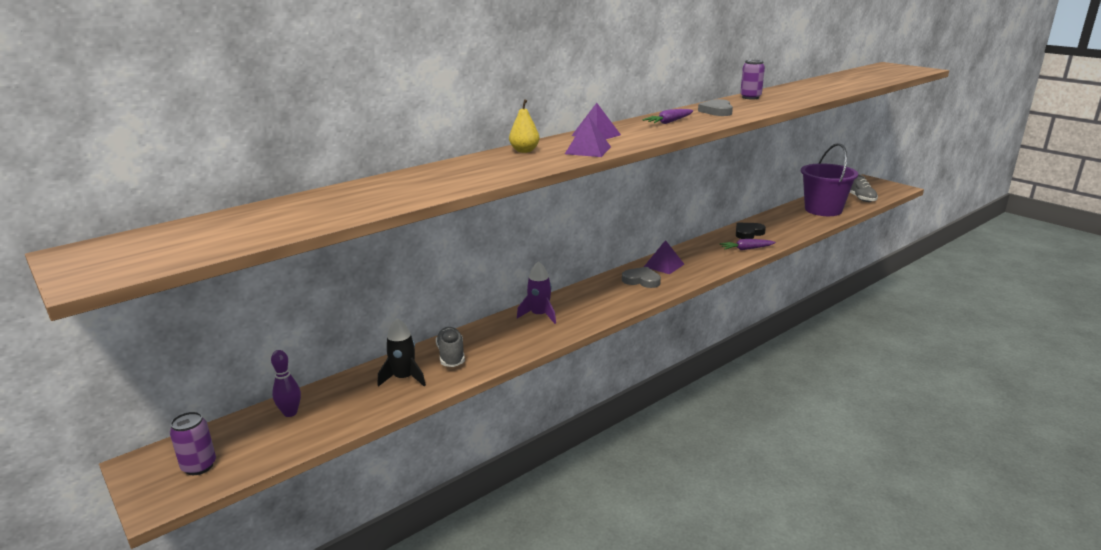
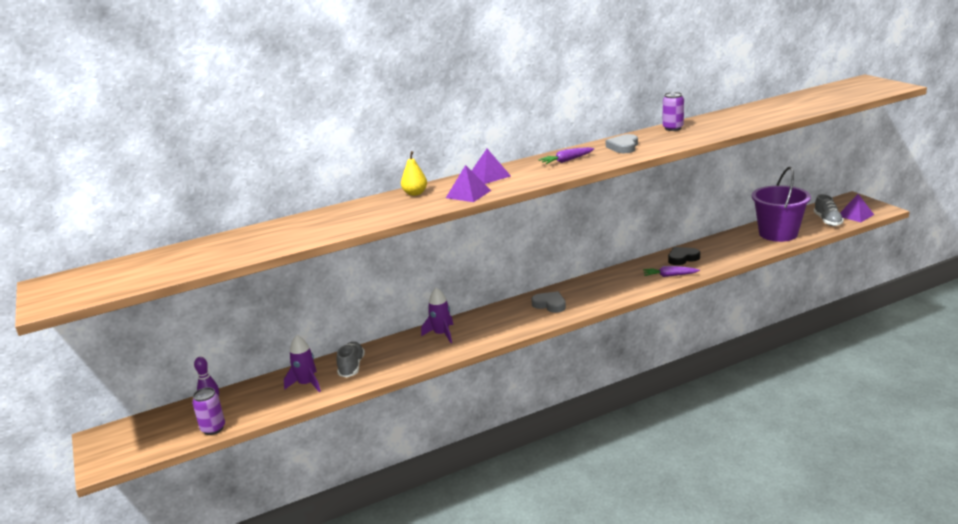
camera: 15 degrees right, 0 degrees up
(199, 466) = (136, 442): purple can -> purple can (213, 428)
(404, 378) = (306, 384): black rocket -> purple rocket
(664, 265) = (579, 290): purple pyramid -> purple pyramid (855, 215)

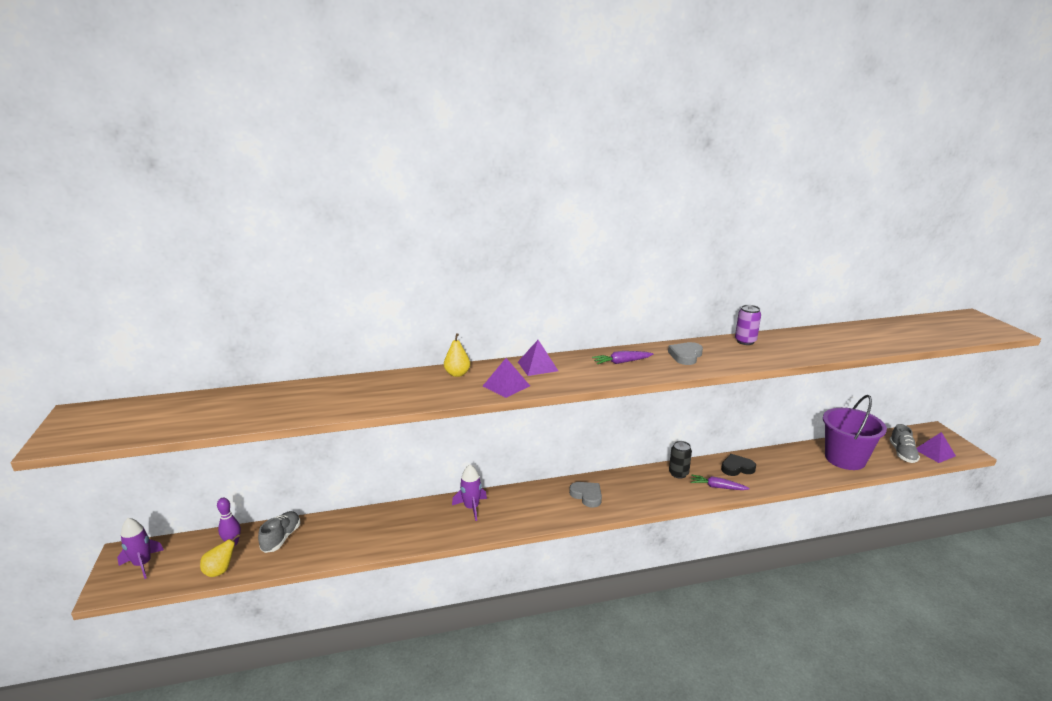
camera: 10 degrees right, 0 degrees up
(213, 428) = (220, 571): purple can -> yellow pear
(306, 384) = (325, 538): purple rocket -> purple rocket (142, 564)
(351, 367) = (374, 527): grey shoe -> grey shoe (281, 538)
(629, 272) = (678, 473): none -> black can

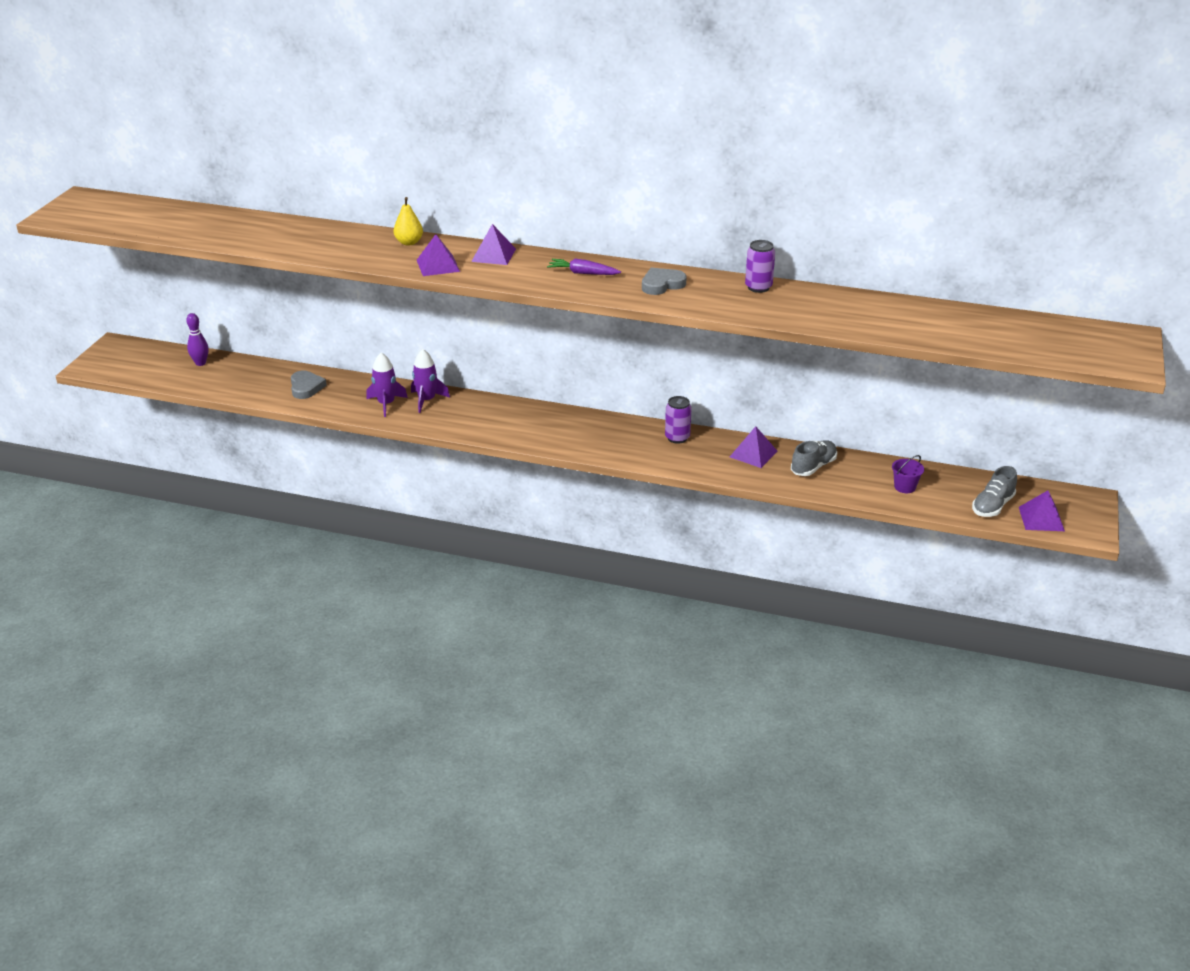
camera: 30 degrees right, 10 degrees up
(142, 564) = (124, 357): purple rocket -> purple rocket (386, 404)
(220, 571) = (176, 381): yellow pear -> none
(281, 538) = (241, 372): grey shoe -> grey shoe (813, 467)
(587, 496) = (551, 426): grey heart -> grey heart (306, 387)
(678, 473) = (677, 438): black can -> purple can
(717, 487) = (702, 463): purple carrot -> none
(737, 468) = (753, 454): black heart -> purple pyramid
(845, 459) = (905, 487): purple bucket -> purple bucket, size x0.40

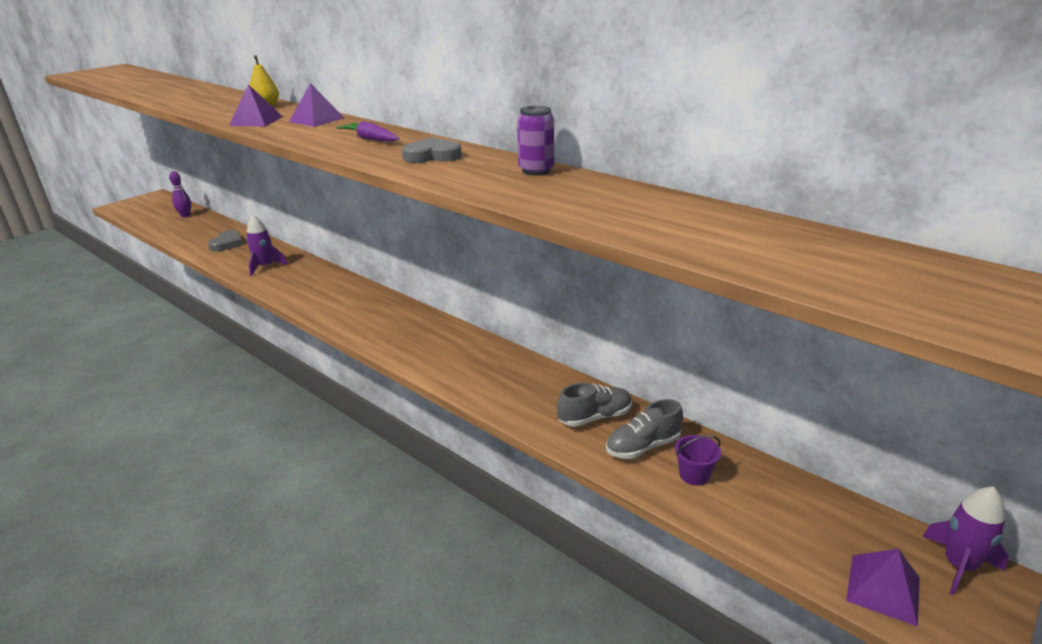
camera: 25 degrees right, 5 degrees down
(426, 400) = (298, 270): purple rocket -> purple rocket (959, 565)
(677, 438) = (475, 349): purple can -> none
(753, 454) = (539, 385): purple pyramid -> none
(992, 506) = (810, 541): grey shoe -> grey shoe (643, 446)

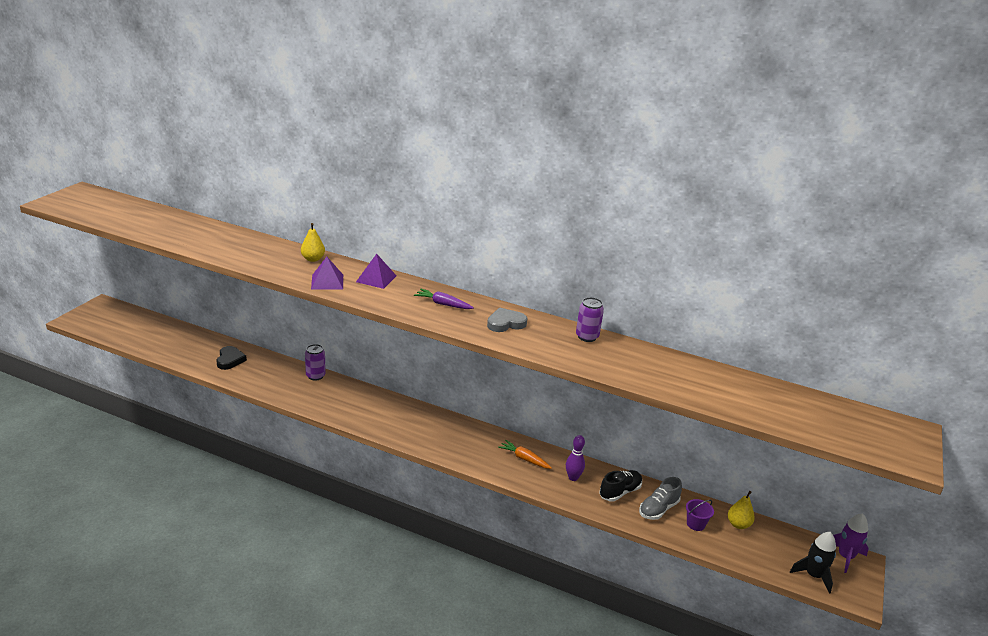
camera: 20 degrees left, 0 degrees up
(185, 215) = (158, 328): purple bowling pin -> purple bowling pin (573, 478)
(227, 244) = (230, 360): grey heart -> black heart
(265, 266) = (286, 383): purple rocket -> none
(301, 262) = (315, 376): none -> purple can
(483, 363) = (524, 459): none -> orange carrot
(595, 417) = (620, 492): grey shoe -> black shoe
(768, 485) = (738, 524): none -> yellow pear
(883, 589) = (813, 575): purple pyramid -> black rocket

